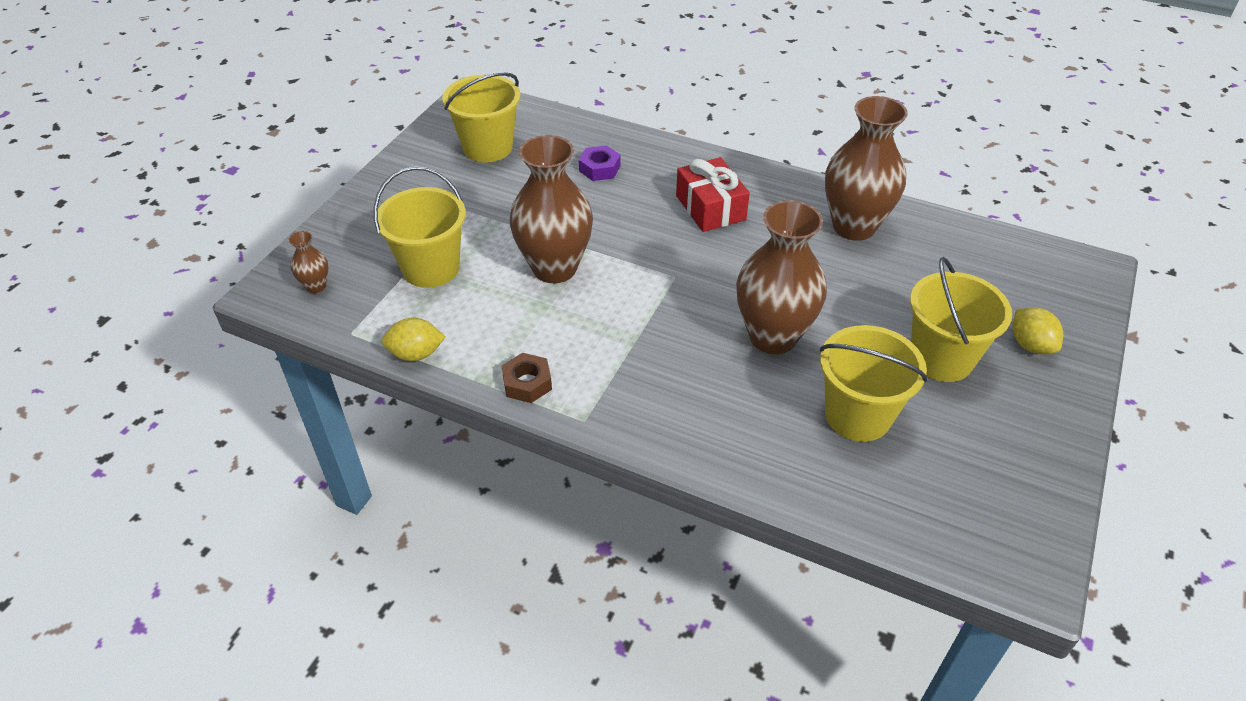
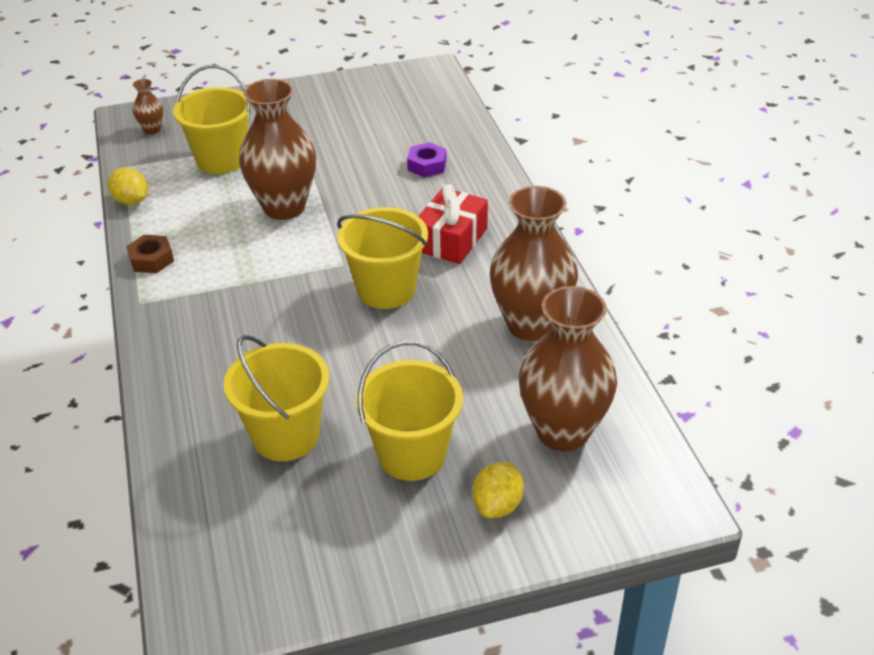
camera: 50 degrees right, 5 degrees down
(488, 147) = (382, 108): yellow bucket -> yellow bucket (386, 289)
(773, 337) = (329, 347): brown vase -> brown vase (563, 431)

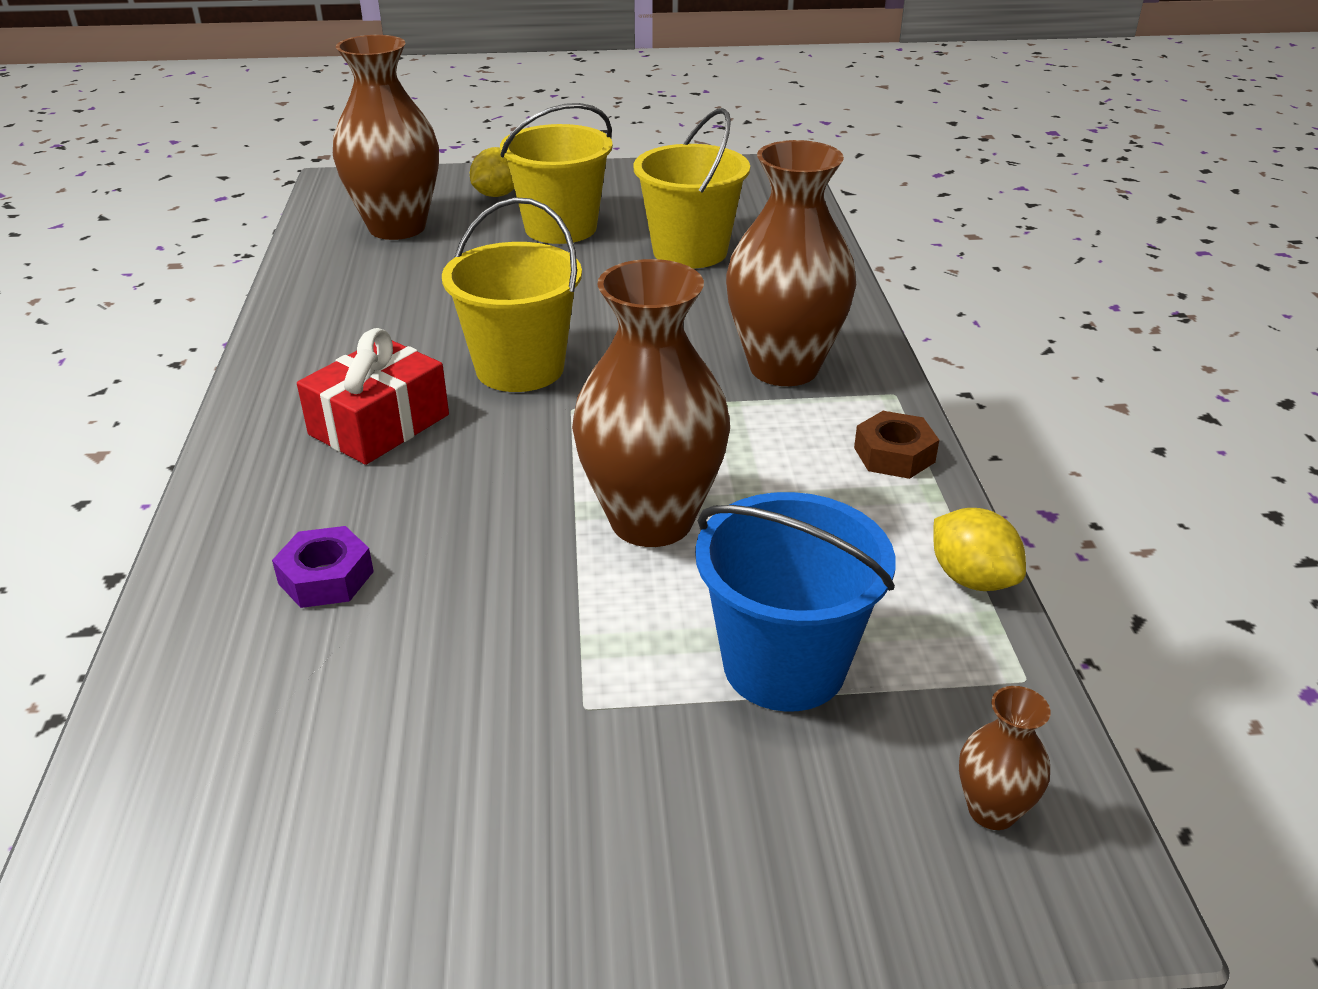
camera: 170 degrees left, 5 degrees down
(221, 159) = (784, 665): yellow bucket -> blue bucket
(530, 325) = (351, 310): brown vase -> brown vase (784, 368)

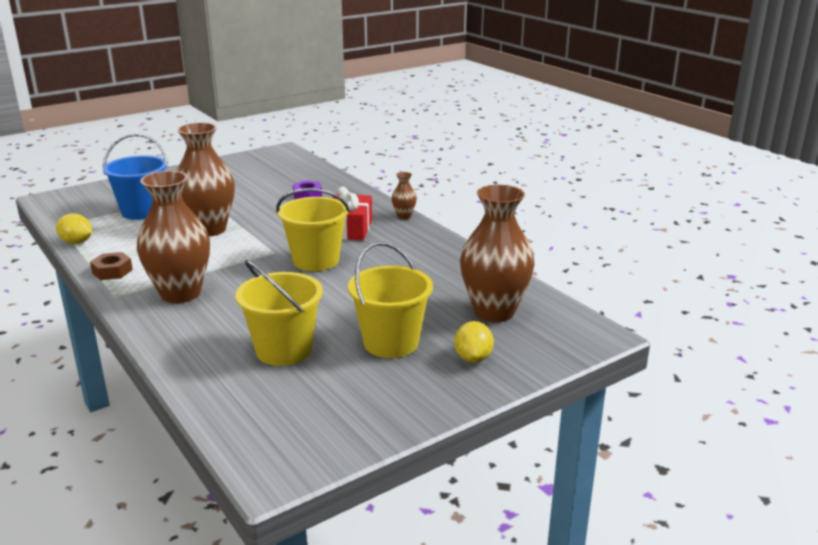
camera: 150 degrees right, 10 degrees down
(992, 810) = (74, 203): brown vase -> brown vase (404, 216)

